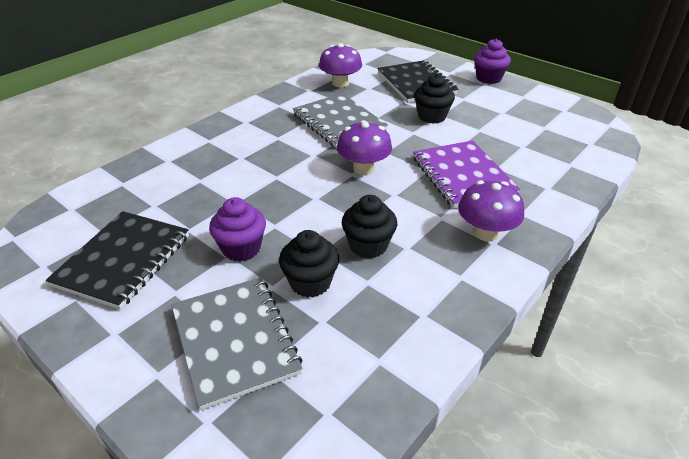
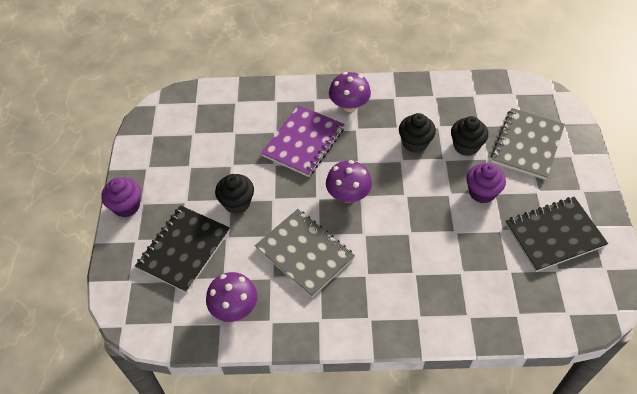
camera: 130 degrees left, 15 degrees up
(339, 122) = (304, 253): grey notebook -> grey notebook turned 60 degrees counterclockwise

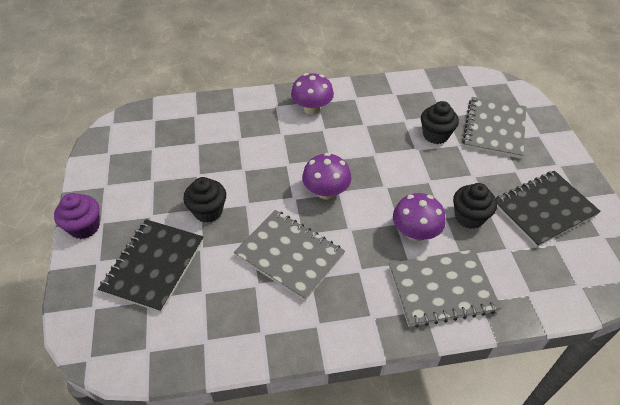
camera: 10 degrees left, 5 degrees down
(234, 307) = (218, 322): purple mushroom -> purple mushroom (415, 232)
(303, 142) = (271, 146): purple notebook -> none
(415, 143) = (384, 137): black cupcake -> black cupcake (469, 217)
(437, 301) = (442, 289): none -> grey notebook
(482, 192) = (462, 176): purple cupcake -> none

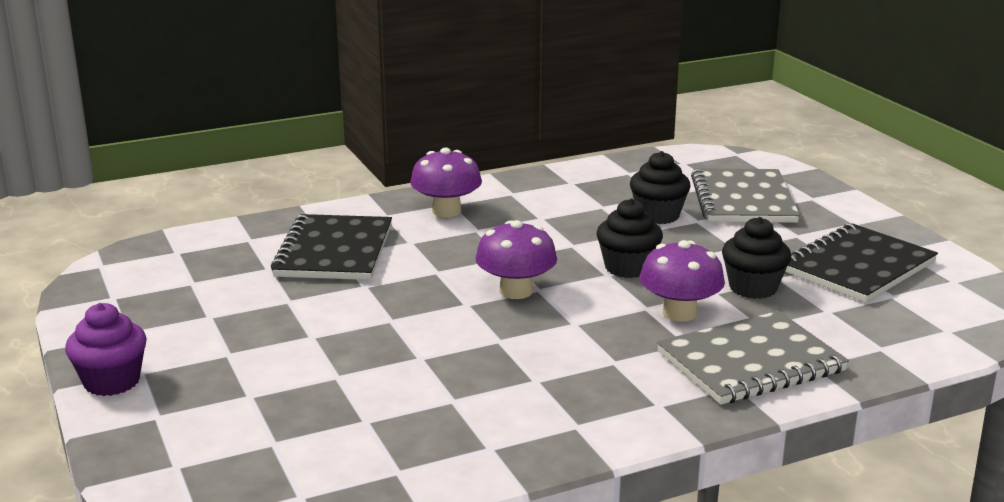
camera: 15 degrees left, 25 degrees down
(154, 266) = (263, 405): black notebook -> black notebook (334, 251)
(208, 211) = (328, 336): black cupcake -> black cupcake (628, 268)
(289, 255) = (491, 363): grey notebook -> none

